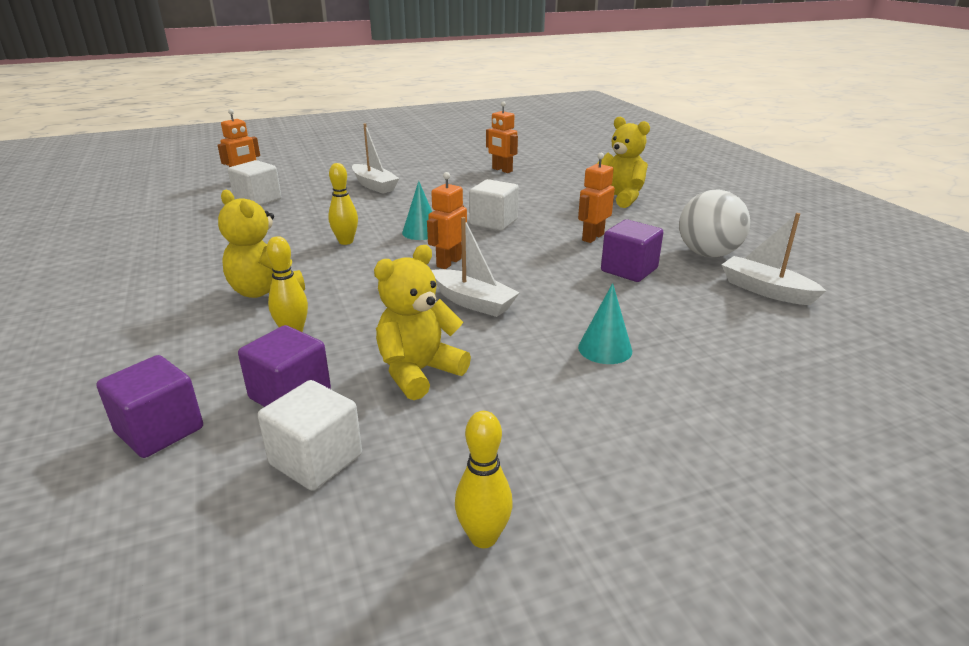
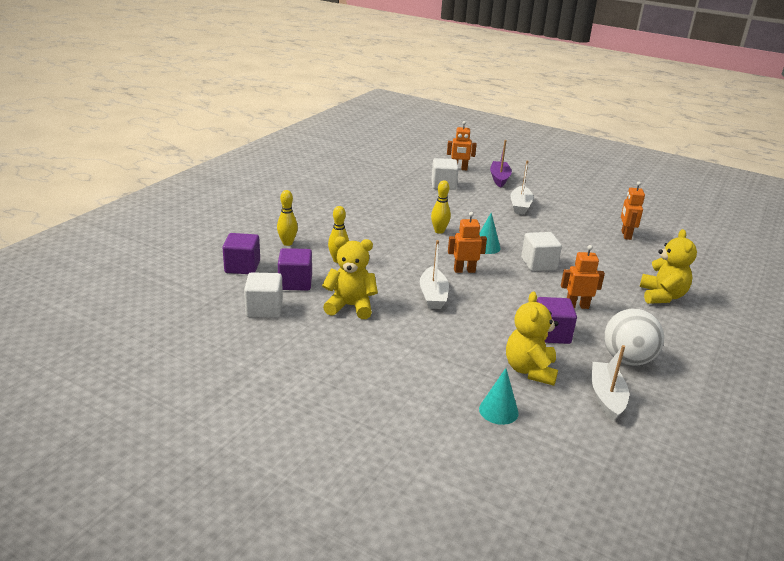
camera: 50 degrees right, 0 degrees up
(265, 291) = (360, 236): yellow teddy bear -> yellow teddy bear (530, 370)
(305, 172) = (499, 178): none -> purple boat
(483, 537) = (263, 367): yellow bowling pin -> yellow bowling pin (287, 243)
(605, 349) = (443, 354): turquoise cone -> turquoise cone (498, 411)

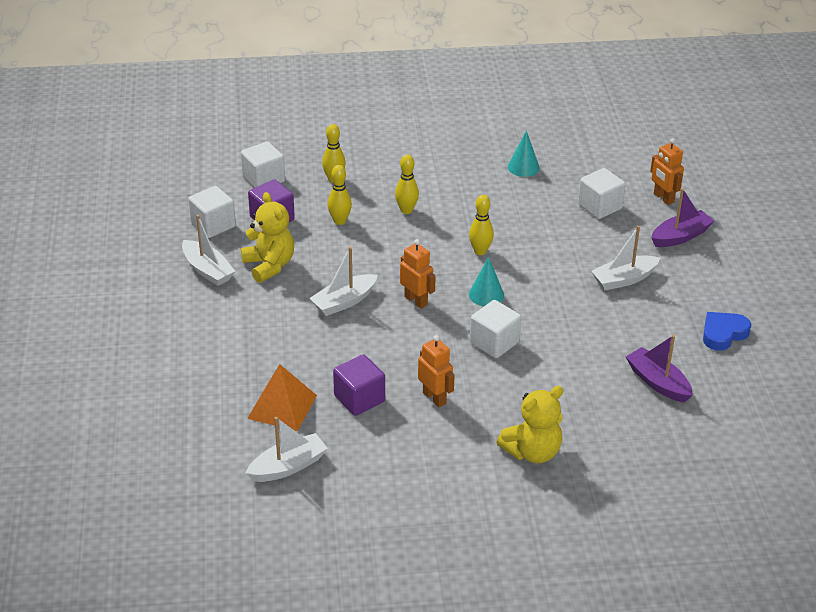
camera: 55 degrees right, 10 degrees up
(242, 267) = (263, 179): purple cube -> white cube
(318, 335) = (207, 270): none -> white boat
(362, 235) = (406, 210): none -> yellow bowling pin
(498, 411) = (203, 410): turquoise cone -> turquoise cone (523, 167)
(530, 370) = (282, 406): yellow teddy bear -> orange pyramid
(598, 203) = (723, 333): none -> blue heart
(625, 235) = (658, 382): orange robot -> purple boat
(627, 359) = (368, 462): white ball -> none

